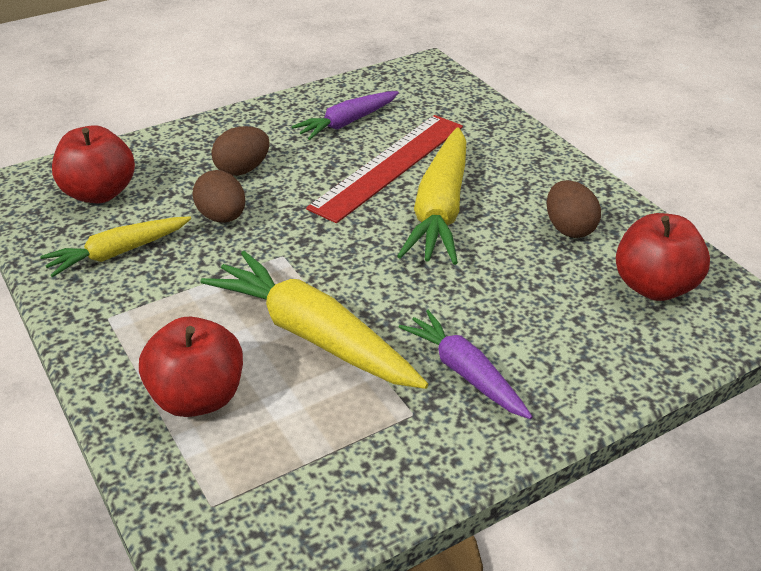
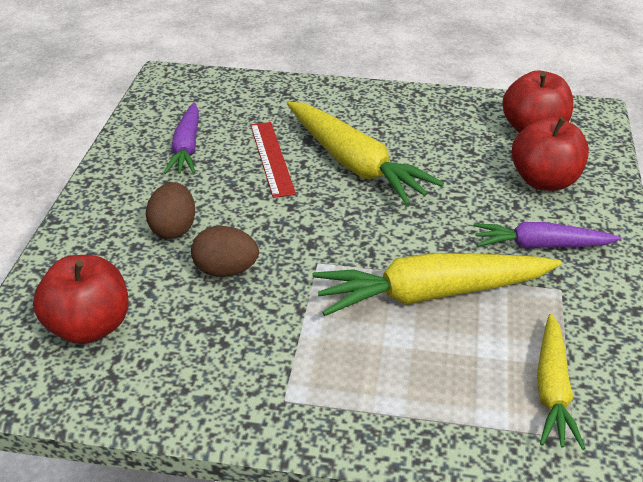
camera: 50 degrees left, 0 degrees up
(118, 253) = (198, 354): yellow carrot -> yellow carrot (552, 390)
(197, 397) = (443, 390): red apple -> red apple (544, 181)
(388, 166) = (271, 158): red ruler -> red ruler, size x0.63
(569, 228) = (441, 127): brown egg -> none

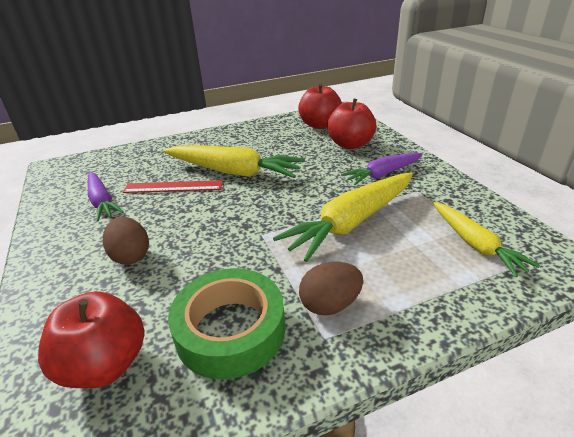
camera: 30 degrees left, 5 degrees down
(208, 349) = (230, 330): none -> green tape
(226, 270) = (197, 267): brown egg -> brown egg (330, 304)
(271, 158) = (173, 187): red ruler -> red ruler turned 45 degrees counterclockwise

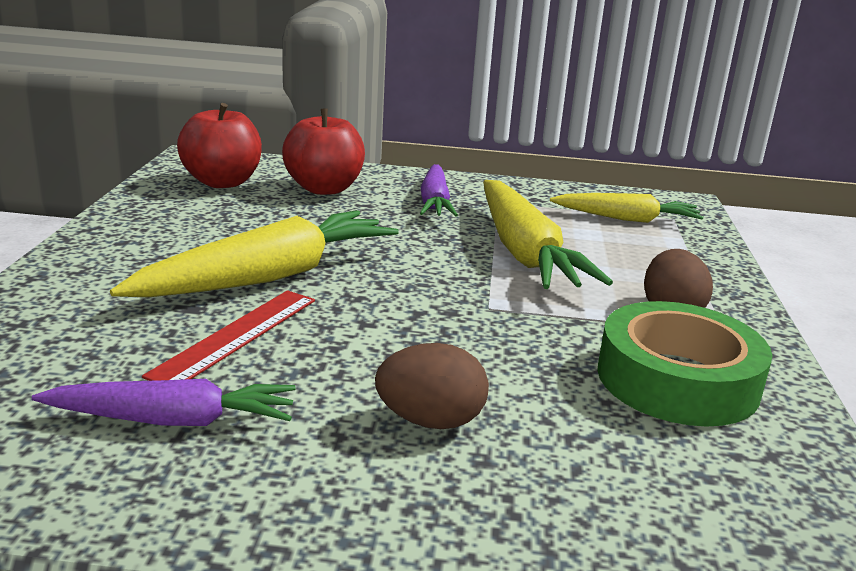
camera: 65 degrees left, 10 degrees down
(105, 365) = (694, 488): red apple -> none

